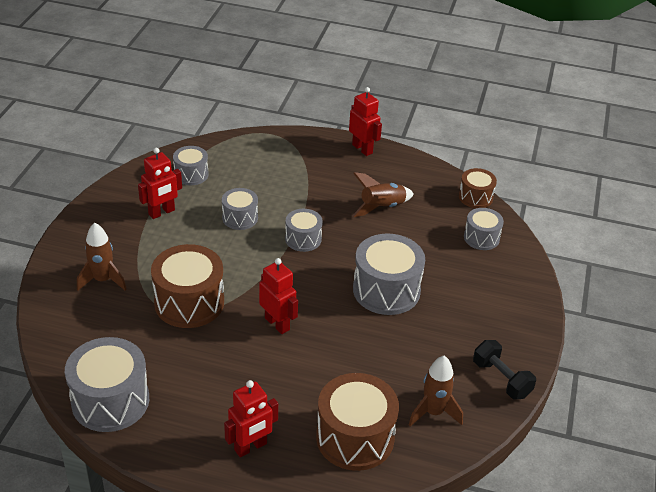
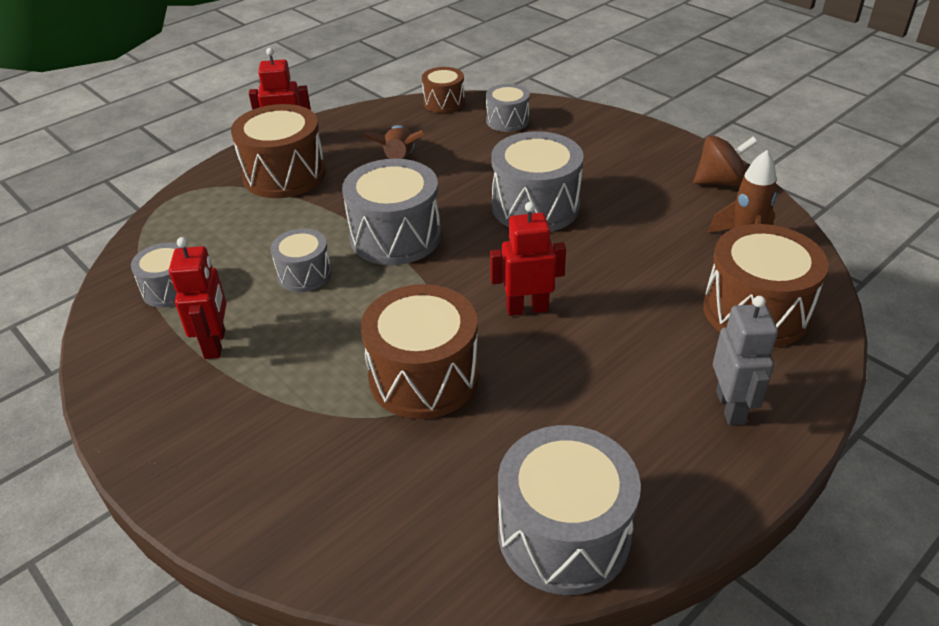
camera: 55 degrees left, 0 degrees up
(103, 280) = (297, 458): brown rocket -> none
(251, 447) = (731, 407): red robot -> grey robot
(303, 239) = (395, 236): grey drum -> grey drum, size x1.77
(326, 165) = (284, 175): none -> brown drum
(501, 379) = (720, 182): black dumbbell -> brown spinning top

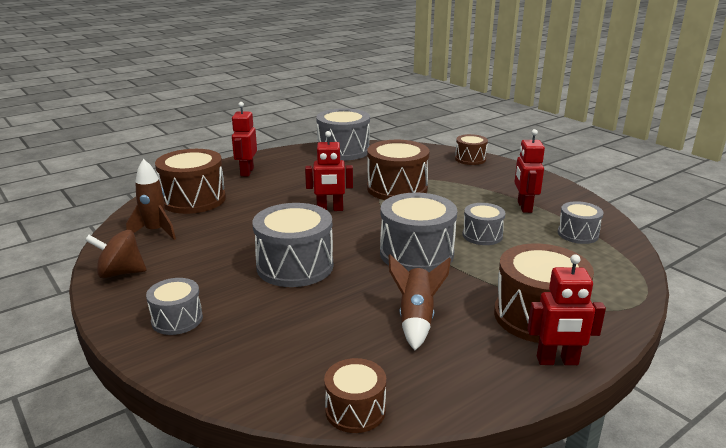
camera: 175 degrees left, 15 degrees down
(254, 519) = (470, 159): none -> brown drum
(507, 120) = (279, 366): grey drum -> grey drum (177, 319)
(731, 407) = (246, 172): grey robot -> red robot

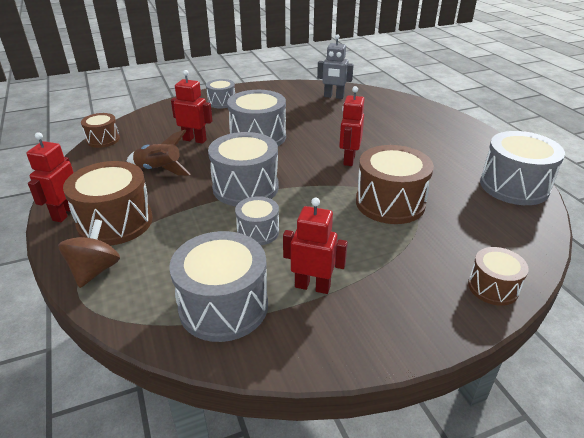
camera: 105 degrees right, 10 degrees up
(120, 273) = (282, 89): brown spinning top -> brown spinning top (95, 270)
(155, 231) = (333, 96): brown rocket -> grey robot
(193, 199) = (385, 108): brown drum -> none
(246, 172) = (444, 129): red robot -> red robot (194, 140)
(578, 234) = (223, 306): grey drum -> grey drum, size x1.77

